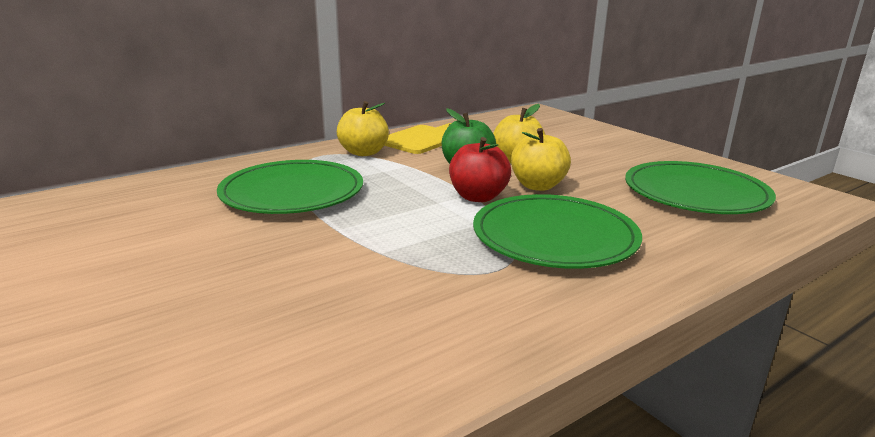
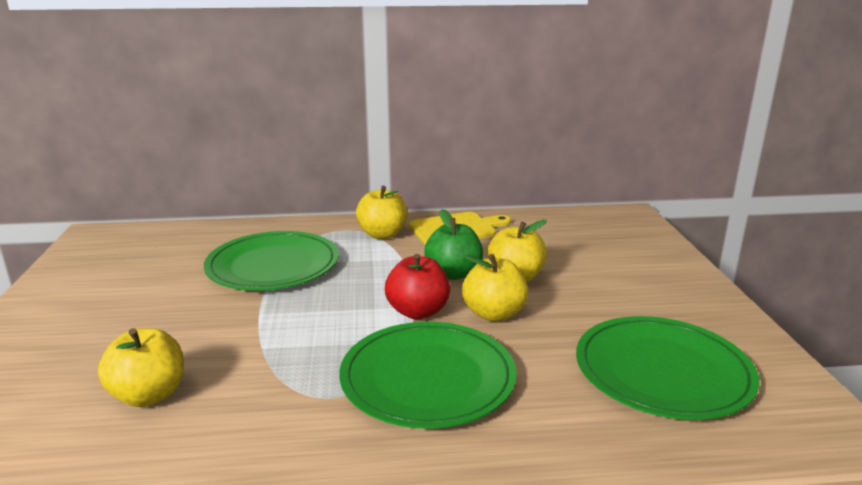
camera: 30 degrees right, 0 degrees up
(322, 317) = (149, 395): none -> yellow apple

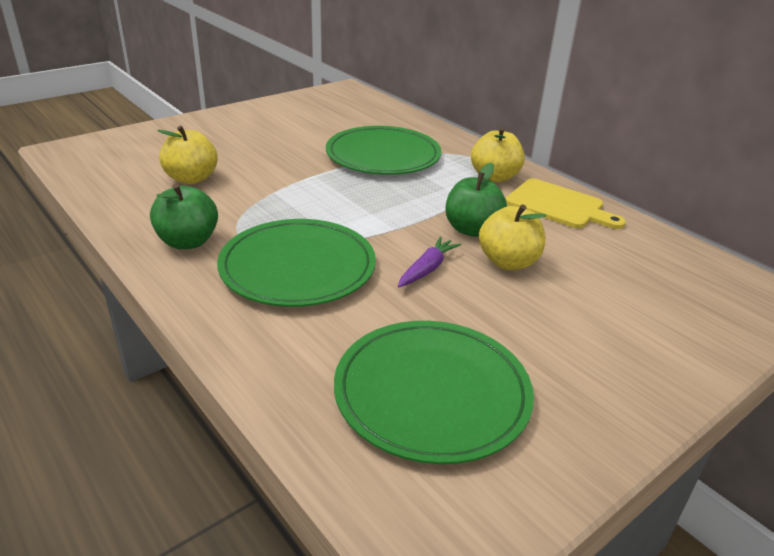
camera: 55 degrees right, 10 degrees up
(301, 438) = (188, 242): none -> green apple
(418, 312) = (388, 233): red apple -> none
(494, 314) = (427, 269): yellow apple -> purple carrot

